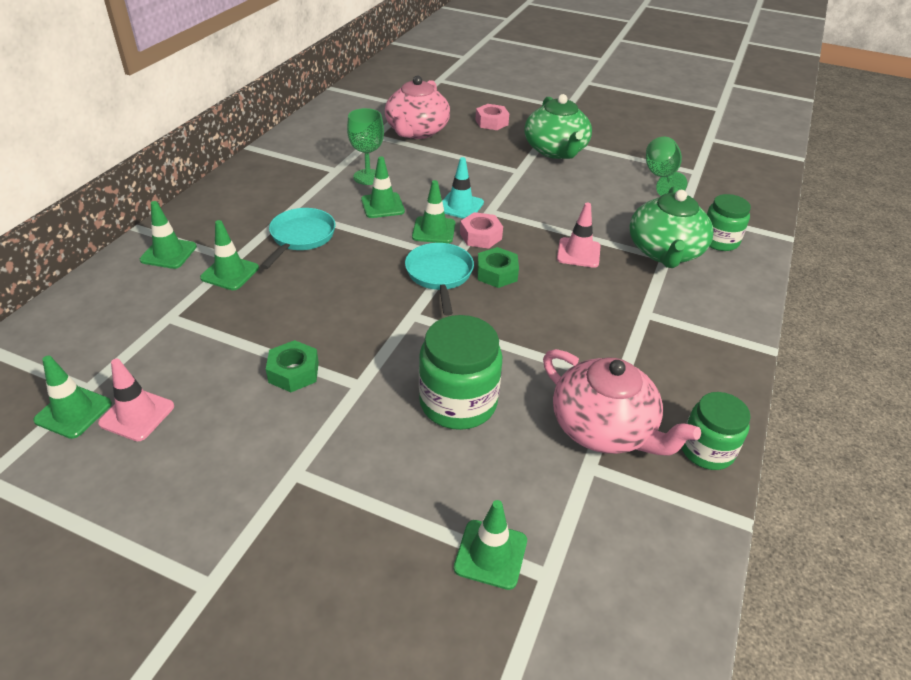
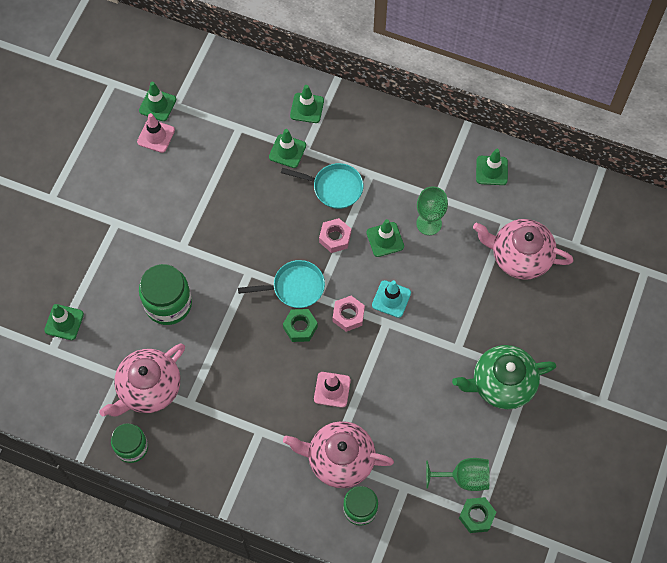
camera: 90 degrees right, 25 degrees up
(293, 372) = (191, 208): green nut -> green nut (476, 516)
(434, 230) = (353, 280): green traffic cone -> green traffic cone (491, 170)
(491, 122) = (552, 324): pink nut -> pink nut (335, 238)
(665, 252) = (339, 459): green teapot -> pink teapot

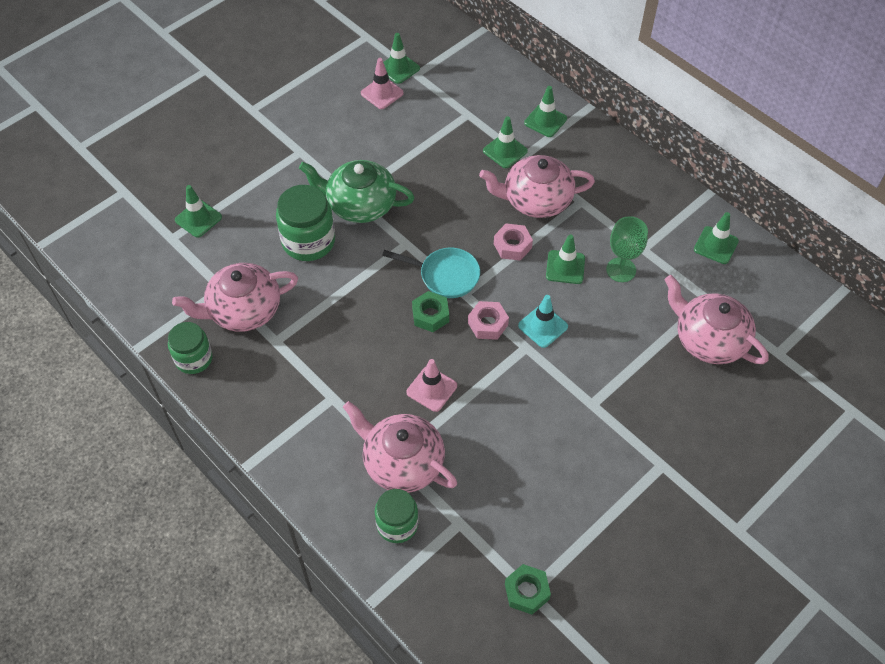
camera: 25 degrees right, 10 degrees down
(334, 188) = (536, 200): turquoise pan -> pink teapot
(463, 478) = (532, 543): green goblet -> none
(502, 383) = (626, 461): green teapot -> green teapot (360, 204)

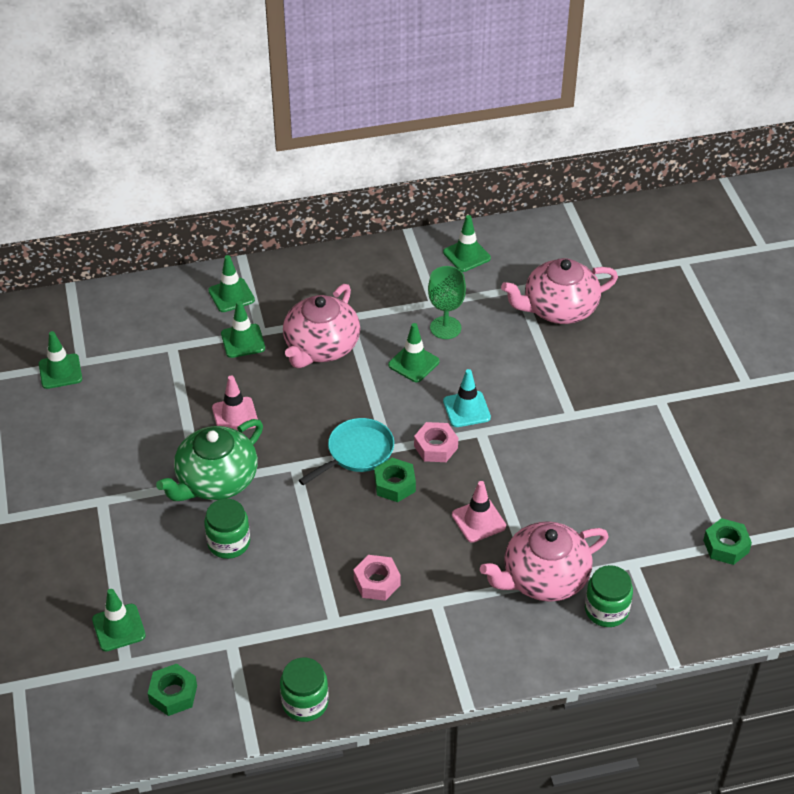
camera: 60 degrees left, 10 degrees down
(160, 277) = (173, 694): none -> green nut
(243, 310) = (275, 634): pink teapot -> none
(308, 241) = (229, 543): green jar -> green jar, size x0.66
(382, 93) = (82, 399): pink traffic cone -> pink traffic cone (235, 415)
(512, 246) = (360, 388): pink nut -> pink nut (377, 582)

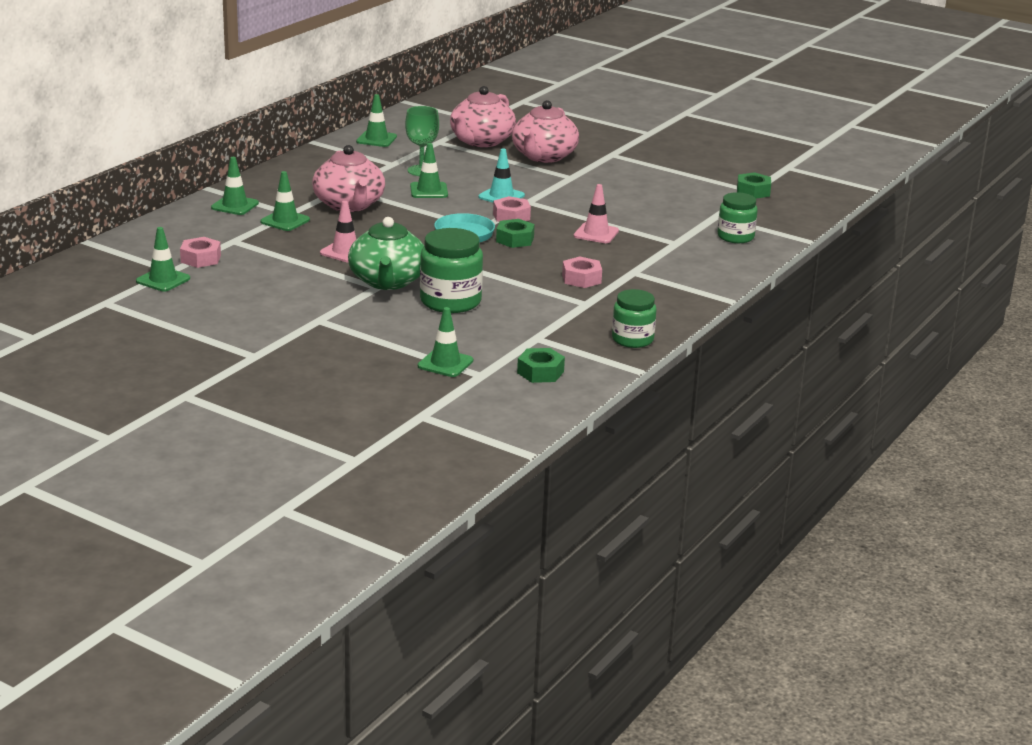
camera: 45 degrees left, 20 degrees down
(119, 358) = (201, 259): none -> pink nut
(229, 543) = (450, 301): green jar -> green jar, size x1.51
(543, 578) = (677, 239): pink teapot -> pink teapot (543, 156)

